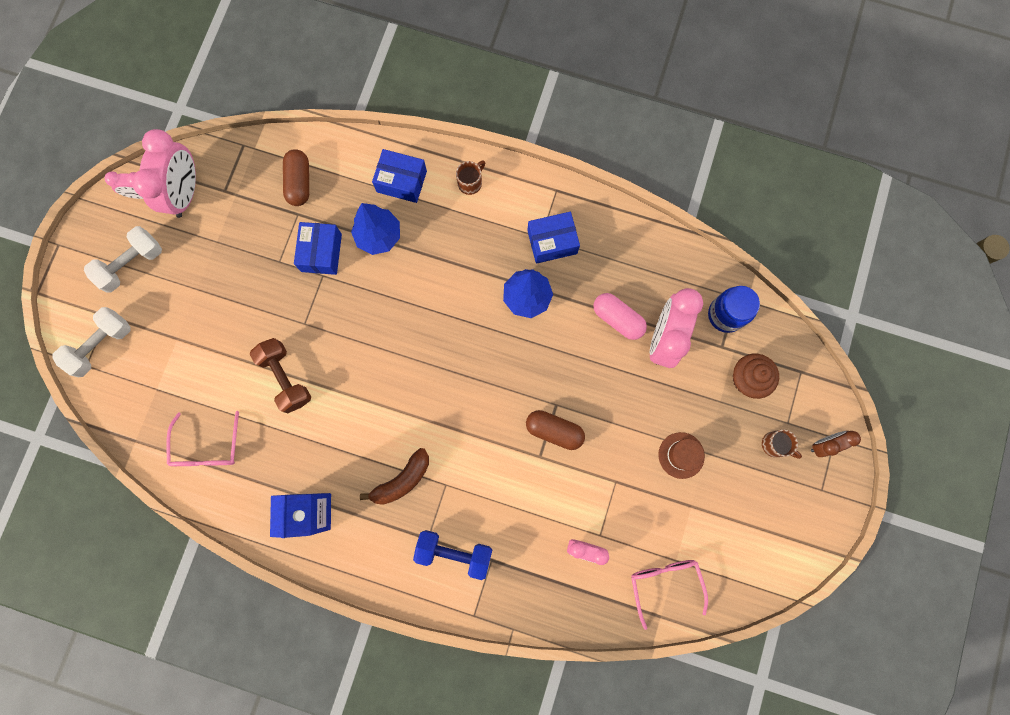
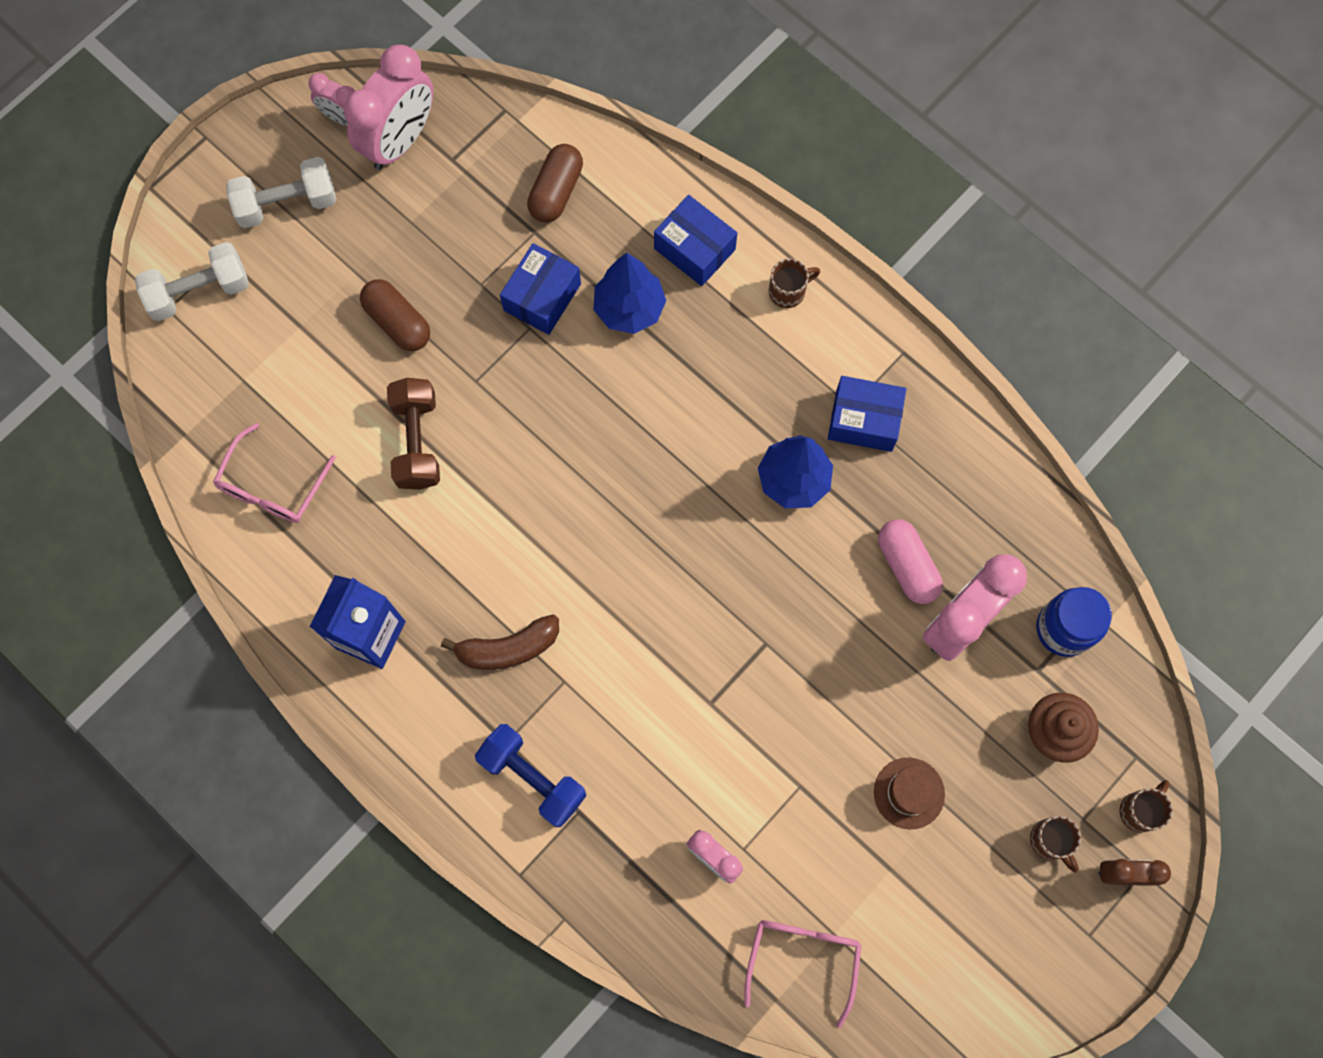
camera: 25 degrees right, 5 degrees down
(554, 431) = (746, 677): brown capsule -> brown capsule (398, 322)
(817, 402) = (1139, 810): none -> brown mug

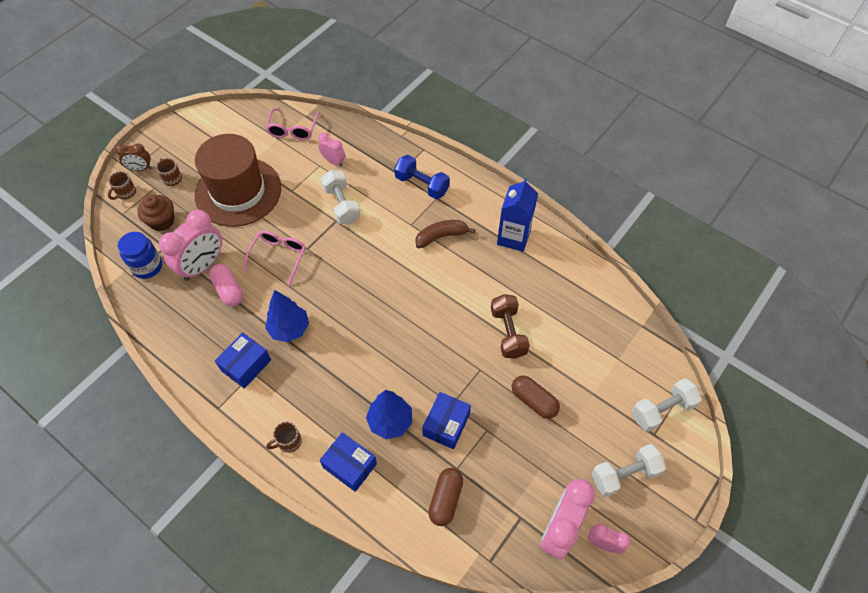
camera: 175 degrees right, 15 degrees down
(272, 487) = (584, 302): pink glasses -> pink glasses (279, 256)
(698, 741) = (342, 205): none -> white dumbbell
(864, 420) = (246, 365): blue box -> blue box turned 60 degrees counterclockwise
(909, 793) = (238, 192): brown hat -> brown hat, size x2.48

